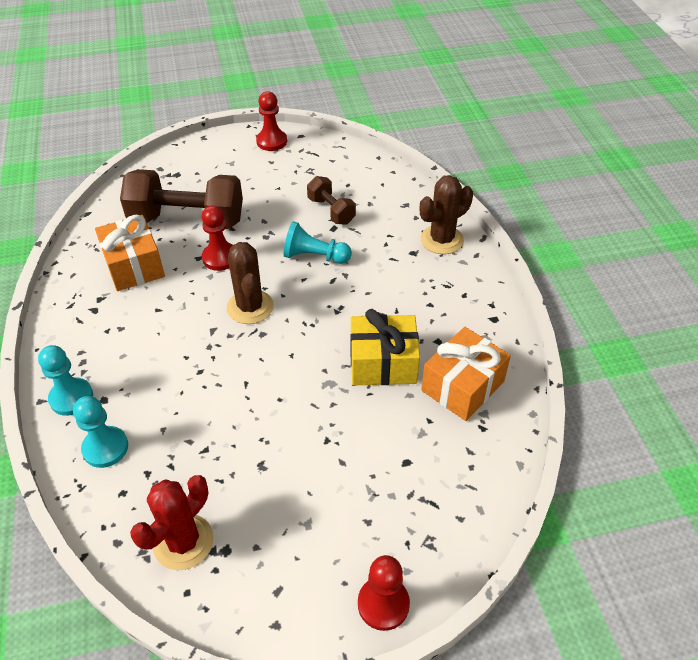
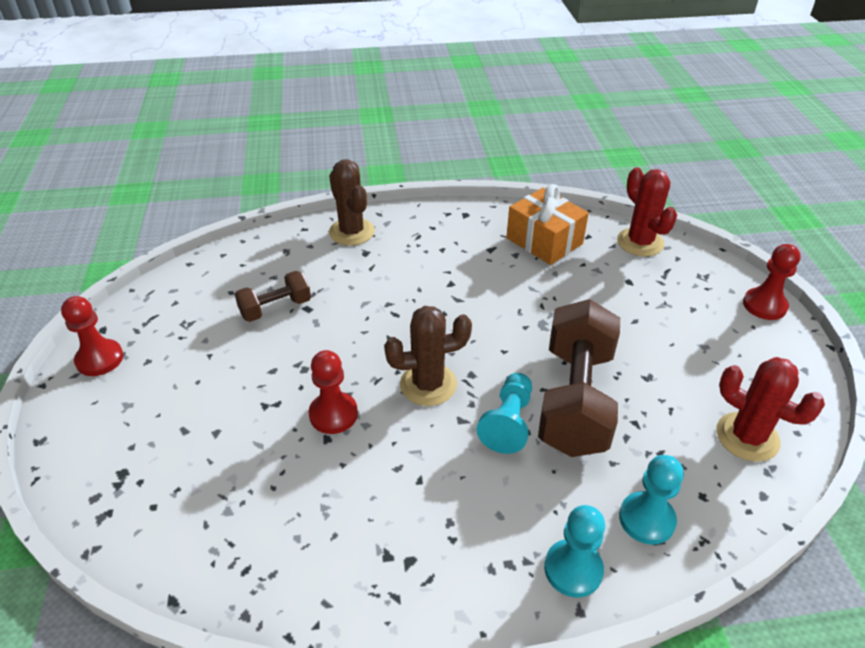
camera: 85 degrees left, 5 degrees down
(134, 266) = (326, 515): orange gift -> none
(187, 220) = (242, 454): brown dumbbell -> brown dumbbell (575, 400)
(314, 256) = (353, 326): turquoise pawn -> turquoise pawn (508, 422)
(383, 363) = (517, 286): yellow gift -> none
(482, 480) = (640, 242): none -> red cactus

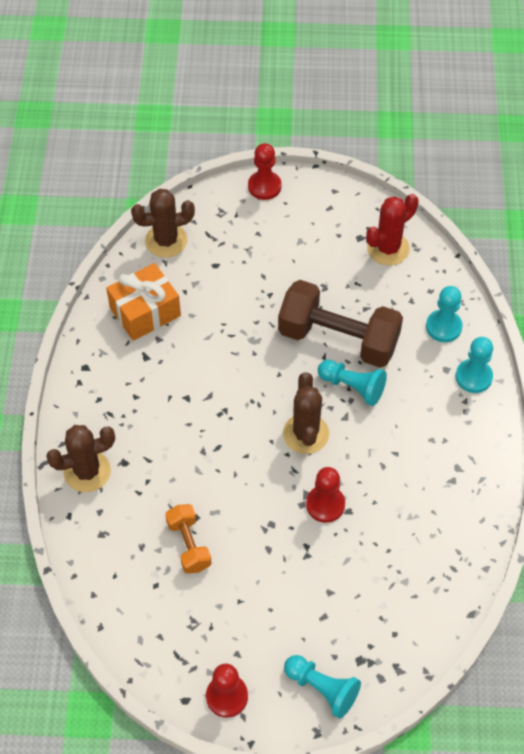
camera: 80 degrees left, 15 degrees up
(92, 439) = (322, 689): none -> turquoise pawn
(275, 308) = (189, 545): brown dumbbell -> orange dumbbell
(640, 242) = (166, 241): red cactus -> brown cactus

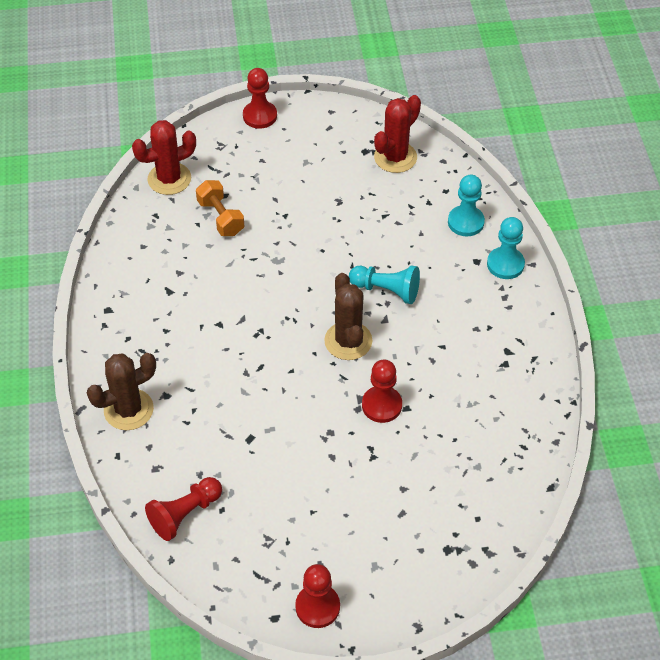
camera: 10 degrees left, 5 degrees down
(121, 584) = (185, 514): none -> red pawn
(145, 312) = (160, 248): orange gift -> none
(166, 241) = (169, 179): brown cactus -> red cactus
(189, 545) = (249, 465): orange dumbbell -> orange dumbbell (221, 217)
(322, 689) = (415, 583): turquoise pawn -> none
(338, 339) = (363, 247): brown dumbbell -> none

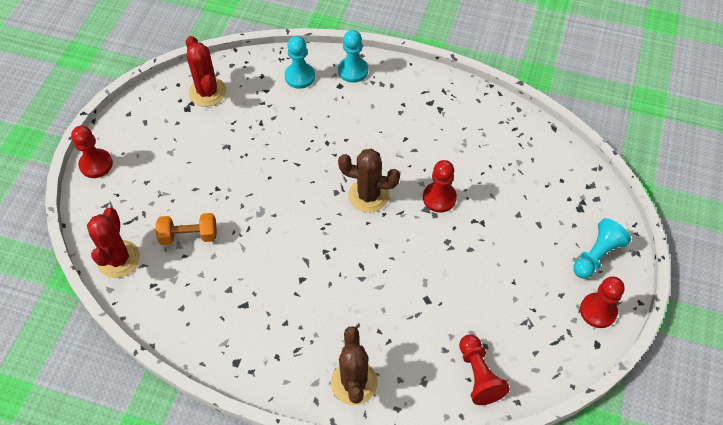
camera: 65 degrees left, 5 degrees up
(386, 290) = (334, 151): turquoise pawn -> turquoise pawn (596, 255)

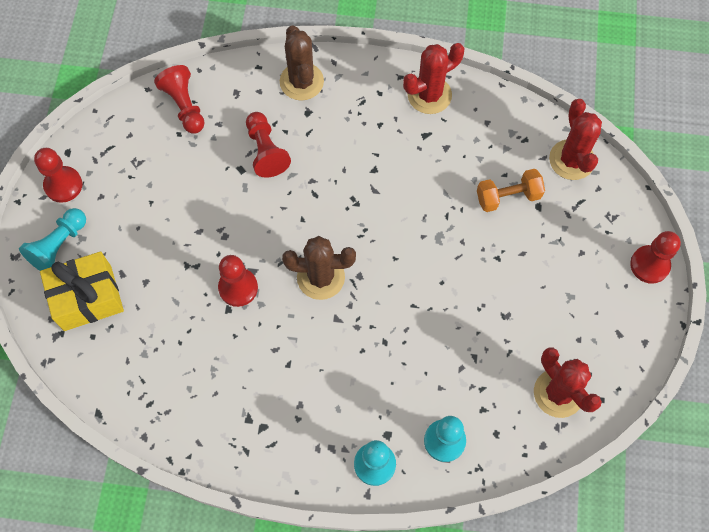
camera: 170 degrees right, 10 degrees up
(228, 345) = (429, 95): none -> red cactus
(401, 313) = (266, 151): none -> red pawn
(567, 209) = (87, 298): none -> yellow gift

